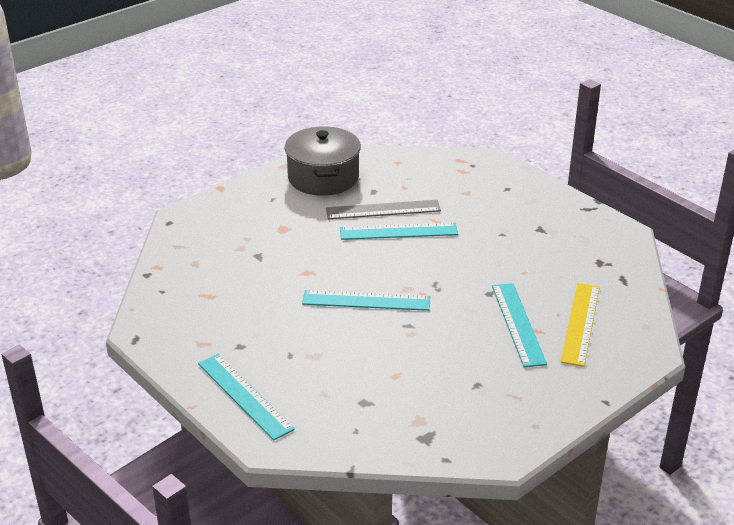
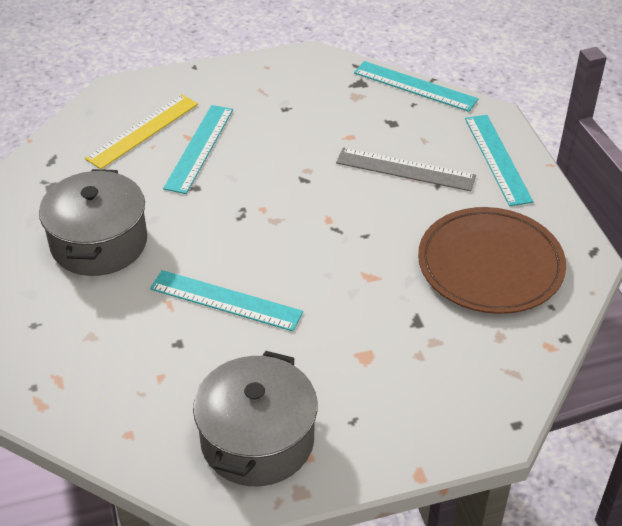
camera: 155 degrees left, 10 degrees up
(218, 305) = (490, 264): none -> brown plate
(366, 300) = (327, 219): turquoise ruler -> turquoise ruler (415, 86)
(383, 210) = (218, 344): grey ruler -> grey ruler (405, 169)
(519, 238) = (99, 242): none -> grey pot

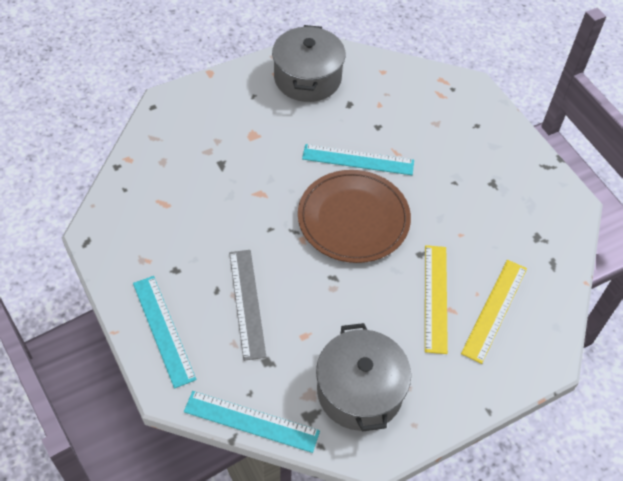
camera: 165 degrees right, 10 degrees up
(99, 242) = (469, 191): grey pot -> grey pot (360, 391)
(199, 148) = (435, 298): turquoise ruler -> yellow ruler
(405, 169) = (247, 303): grey ruler -> grey ruler turned 75 degrees clockwise
(490, 264) = (169, 217): brown plate -> brown plate (353, 219)

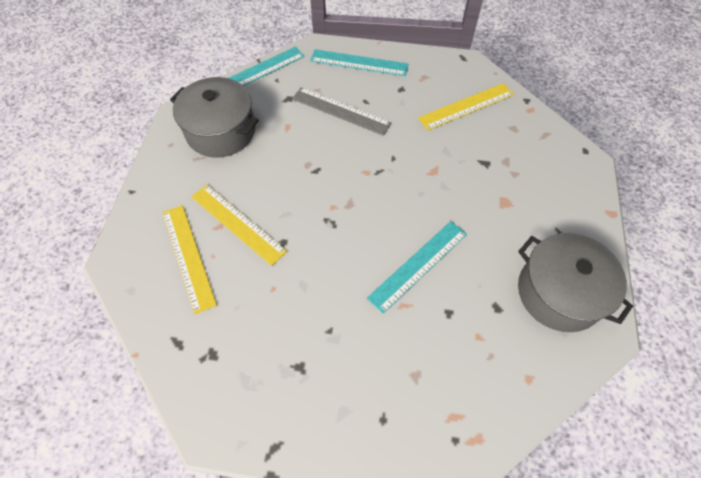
camera: 130 degrees right, 5 degrees up
(160, 206) = (466, 106): none -> yellow ruler
(353, 219) = (357, 218): brown plate -> none

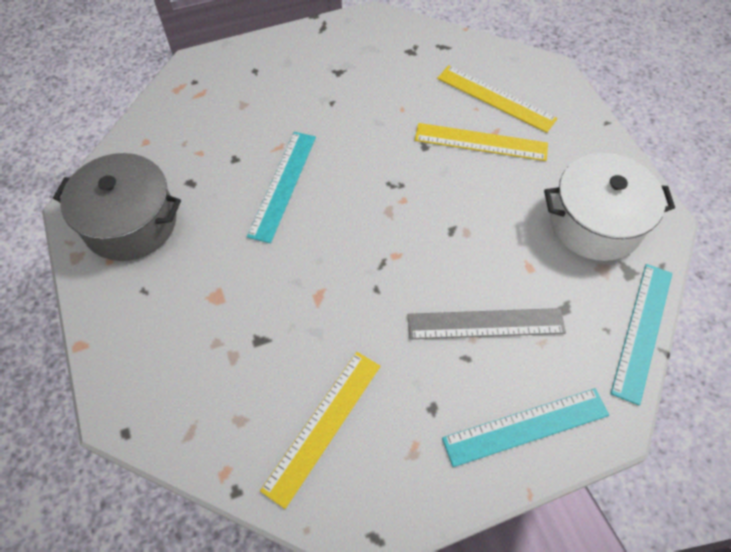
camera: 150 degrees right, 0 degrees up
(221, 131) = (595, 222): grey pot -> white pot

